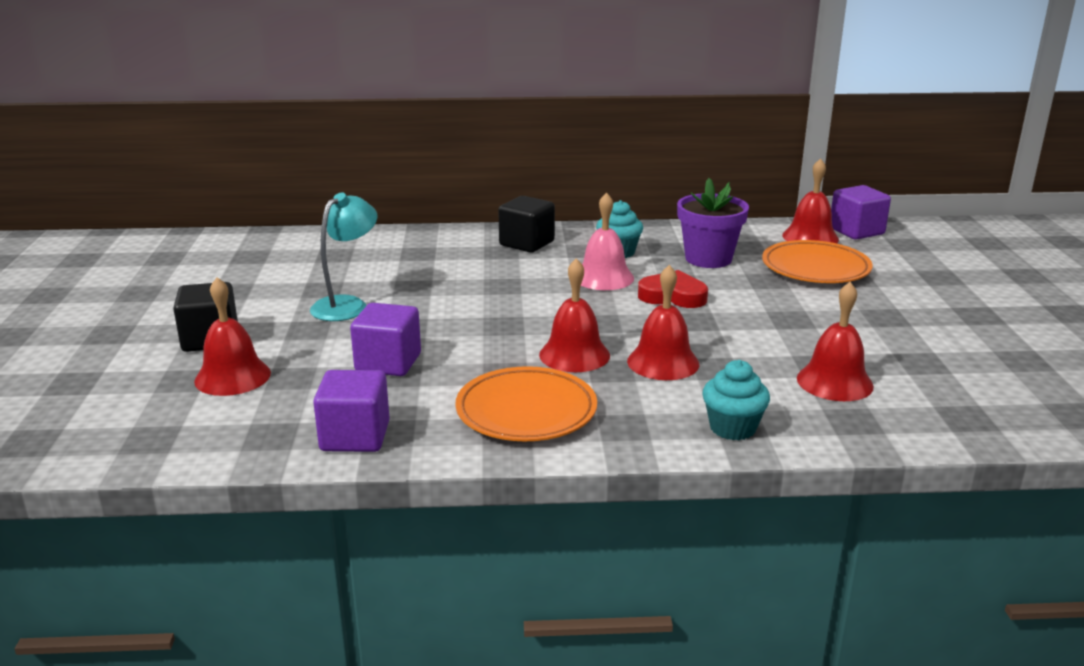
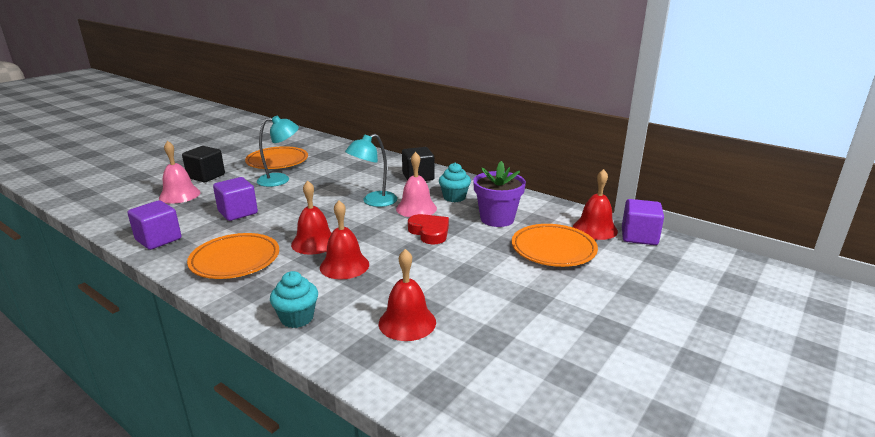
camera: 40 degrees right, 0 degrees up
(232, 377) = (179, 195): red bell -> pink bell
(281, 284) = (277, 162): none -> orange plate
(538, 287) = (373, 202): none -> turquoise lamp

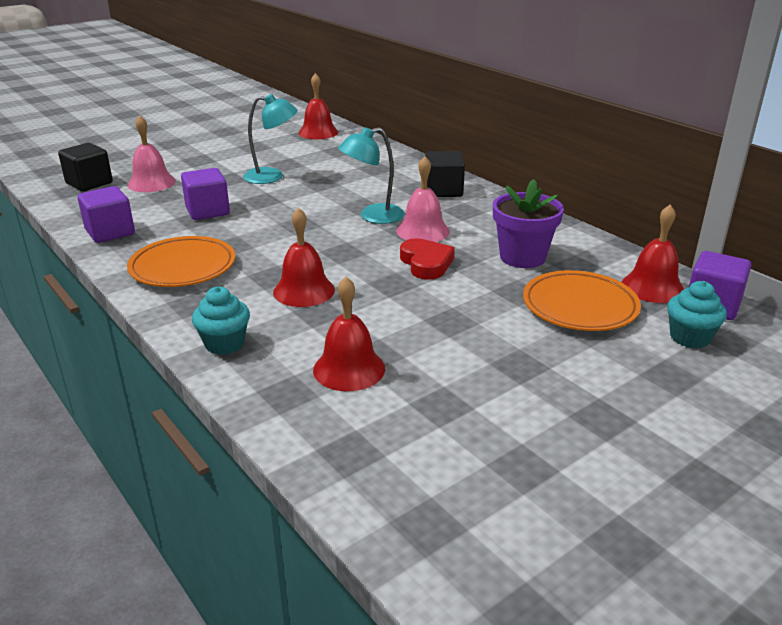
camera: 15 degrees right, 5 degrees up
(206, 176) = (189, 163): black cube -> black cube (89, 183)
(277, 162) = (277, 153): orange plate -> none
(314, 242) = (280, 258): red bell -> red bell (318, 132)
(454, 197) = (478, 222): turquoise cupcake -> turquoise cupcake (689, 337)

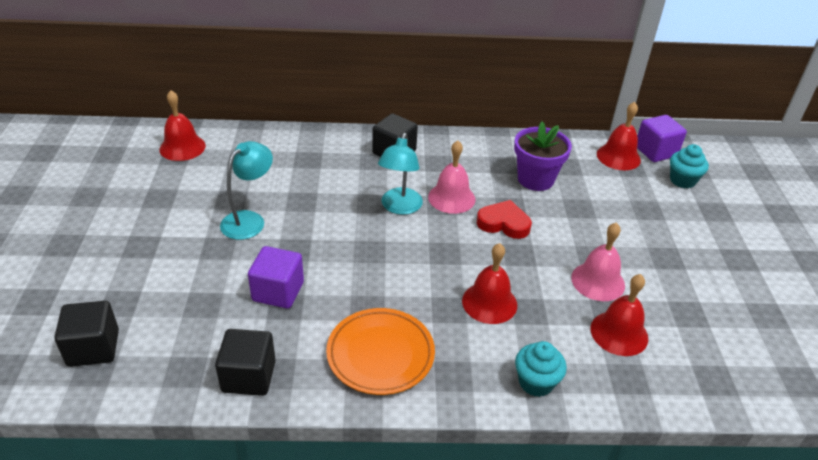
camera: 55 degrees left, 10 degrees up
(110, 232) = (249, 376): purple cube -> black cube
(151, 183) = (158, 301): pink bell -> pink bell (598, 281)
(579, 307) = (618, 196): orange plate -> none

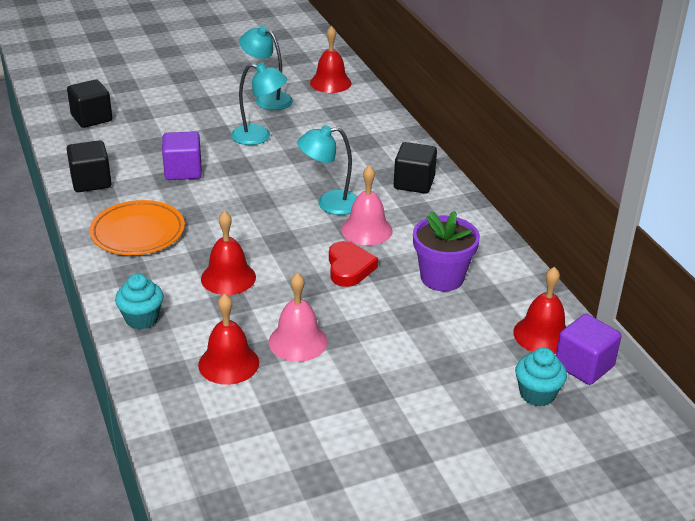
camera: 70 degrees right, 5 degrees down
(177, 195) = (267, 99): none -> turquoise lamp

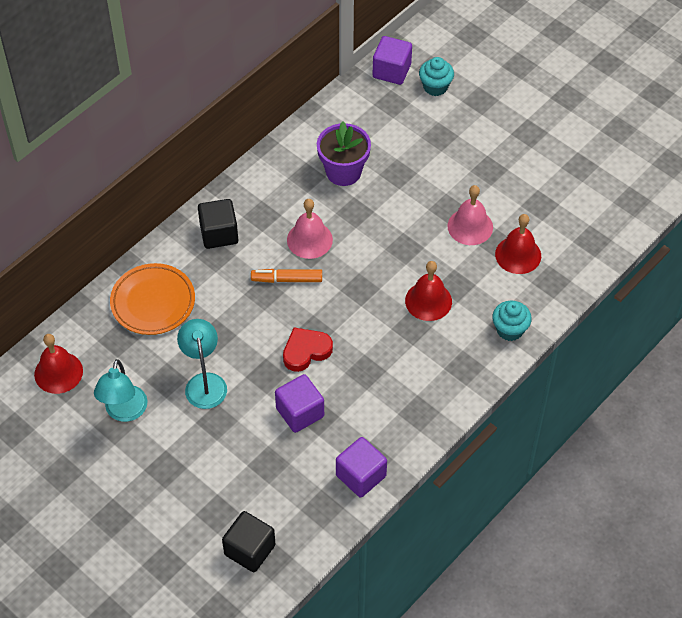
camera: 115 degrees left, 20 degrees up
(91, 182) = (361, 476): black cube -> purple cube
(138, 233) = (412, 393): orange plate -> orange plate (153, 302)
(329, 204) = (287, 279): turquoise lamp -> orange marker
(349, 268) = (367, 231): red heart -> red heart (306, 351)
(542, 335) = (373, 99): red bell -> none

